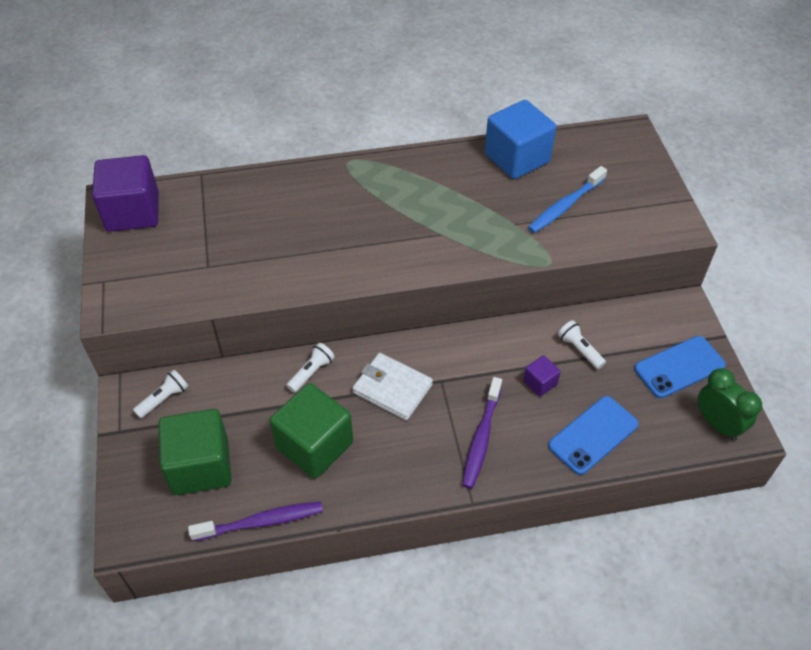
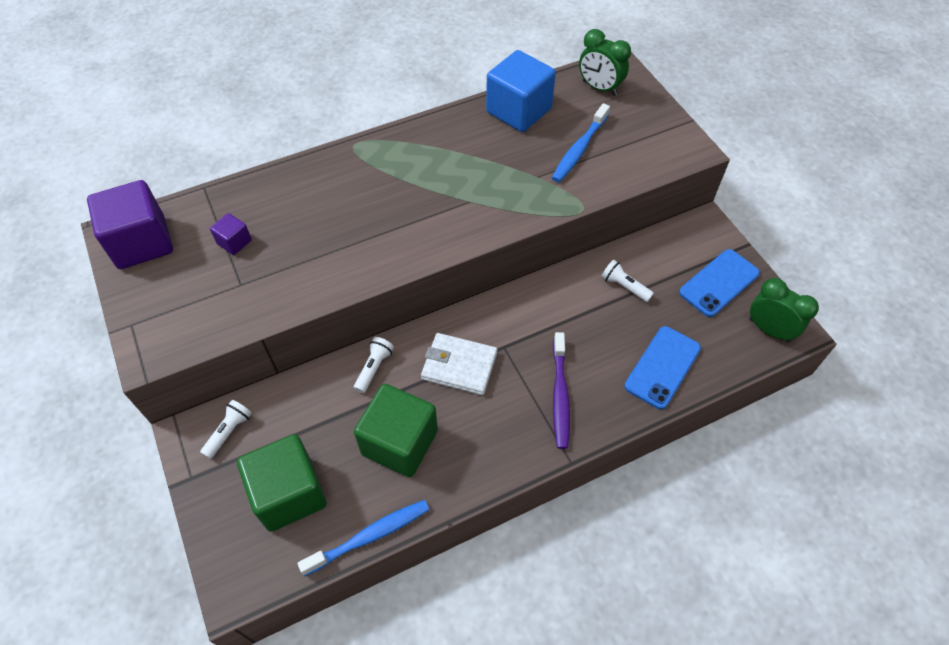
camera: 15 degrees left, 5 degrees up
(260, 522) = (369, 536): purple toothbrush -> blue toothbrush
(540, 383) = (598, 327): purple cube -> purple cube (234, 242)
(605, 151) = (599, 88): none -> green clock

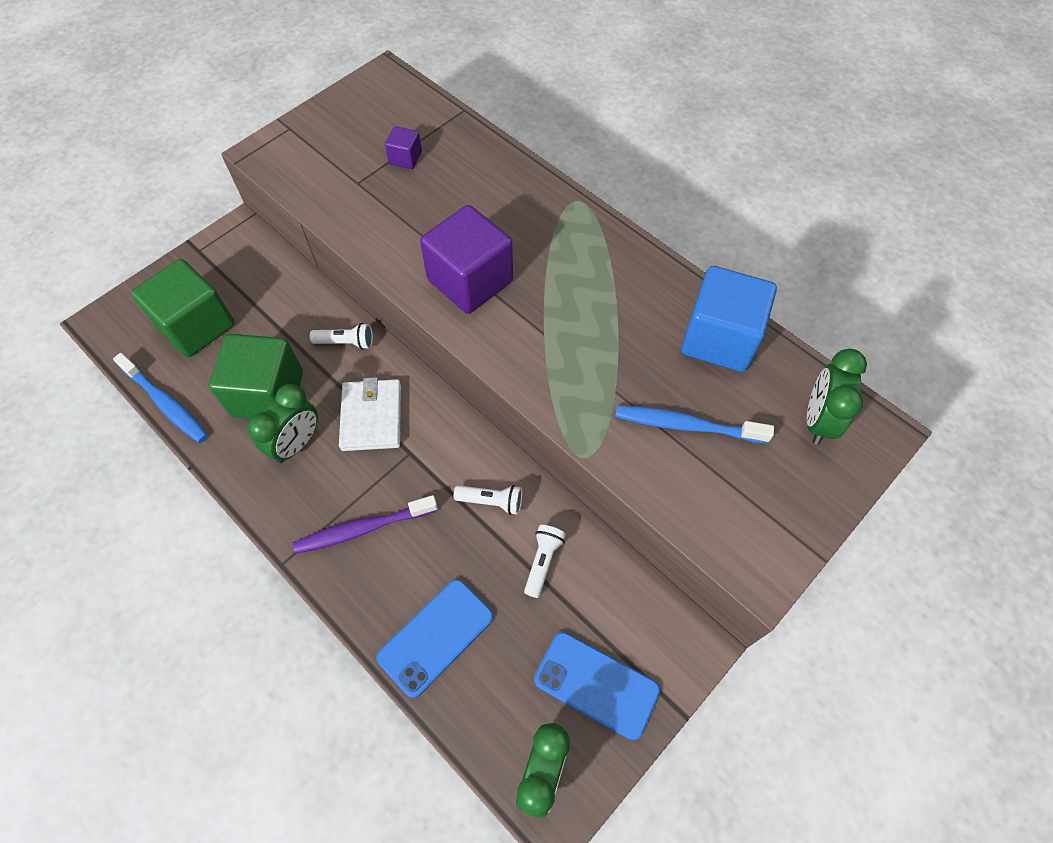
camera: 70 degrees right, 5 degrees up
(142, 243) = (380, 96): purple cube -> purple cube (470, 280)
(229, 432) = (248, 258): white flashlight -> white flashlight (491, 501)
(462, 428) = (297, 443): none -> green clock
(662, 367) = (436, 637): blue phone -> blue phone turned 60 degrees counterclockwise

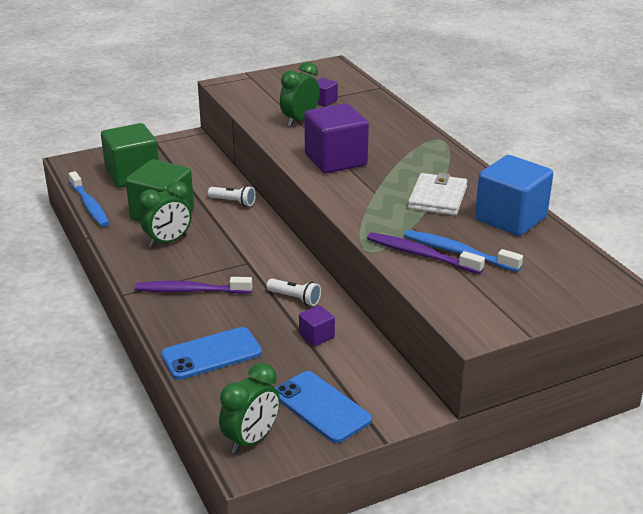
camera: 20 degrees right, 30 degrees down
(371, 417) = (230, 240): white wallet -> white wallet (437, 198)
(543, 561) = (316, 336): white flashlight -> purple cube
(647, 444) = (421, 255): none -> purple toothbrush
(818, 420) = (567, 270): green clock -> green clock (300, 120)

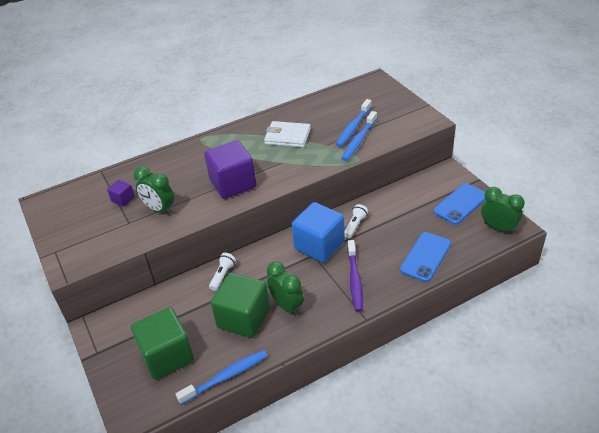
camera: 90 degrees left, 10 degrees up
(211, 354) = (425, 257): blue phone -> blue phone turned 60 degrees clockwise
(316, 336) = (394, 212): purple cube -> none
(421, 255) = (359, 140): purple toothbrush -> blue toothbrush
(510, 218) = (311, 110): blue cube -> blue cube (319, 245)

